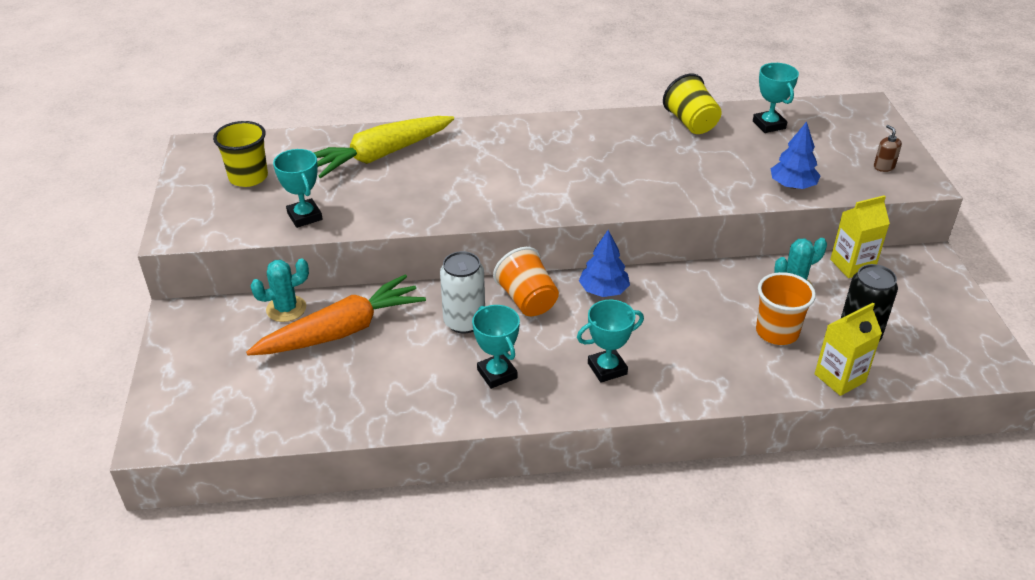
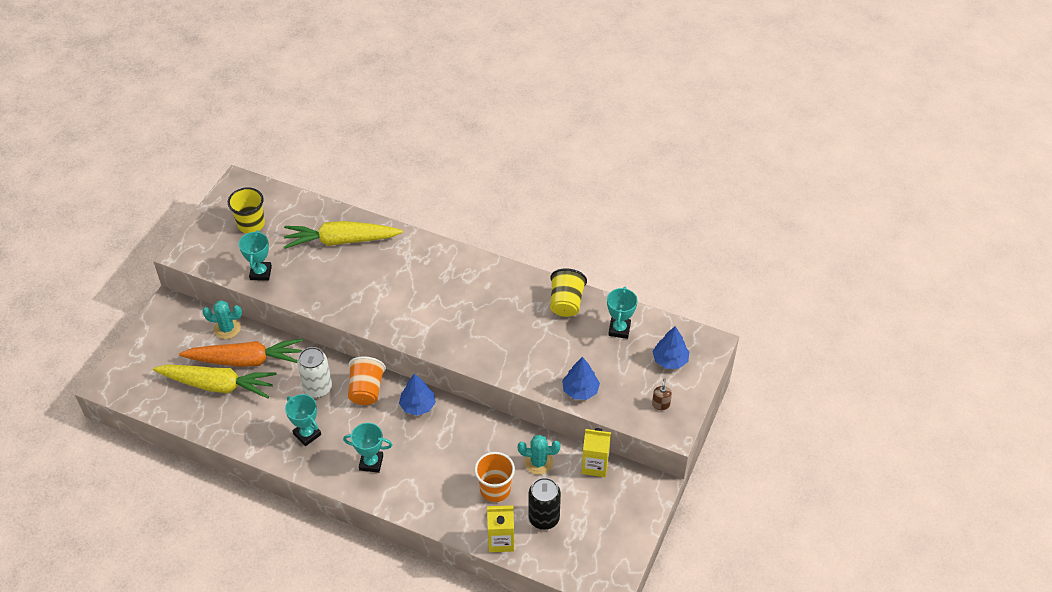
camera: 30 degrees right, 10 degrees up
(326, 371) = (218, 385): none -> yellow carrot
(497, 374) = (307, 434): turquoise trophy -> turquoise trophy turned 45 degrees counterclockwise
(846, 130) = (670, 360): none -> blue tree

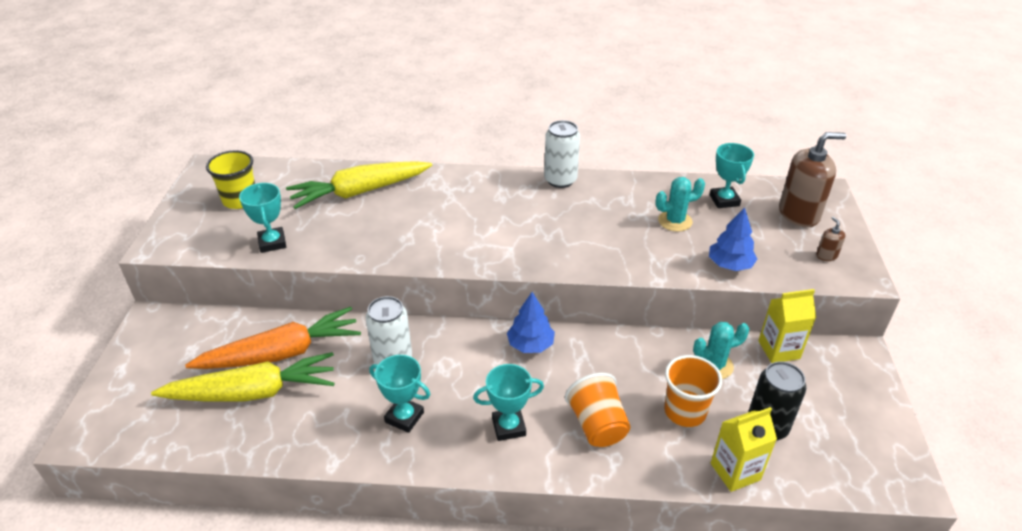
camera: 20 degrees left, 10 degrees down
(227, 328) = (242, 325): turquoise cactus -> turquoise cactus (675, 221)
(366, 390) = (457, 345): orange cup -> orange cup (597, 425)
(501, 272) = (560, 180): none -> white can
(566, 303) = (650, 191): yellow cup -> none
(670, 360) = (799, 214): blue tree -> brown soap dispenser

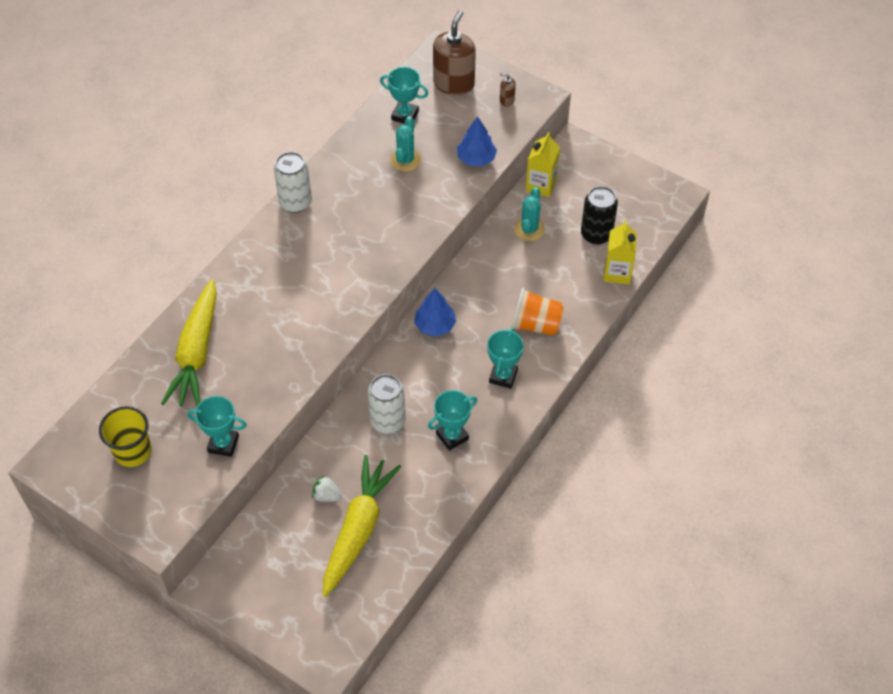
camera: 60 degrees left, 15 degrees up
(282, 353) = (327, 496): orange carrot -> white strawberry
(685, 411) = (556, 269): orange cup -> none

